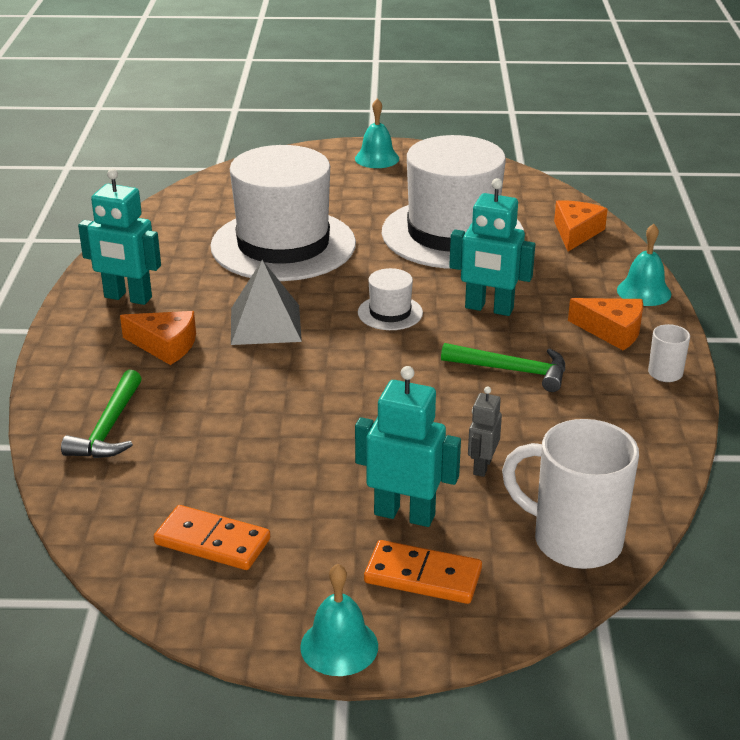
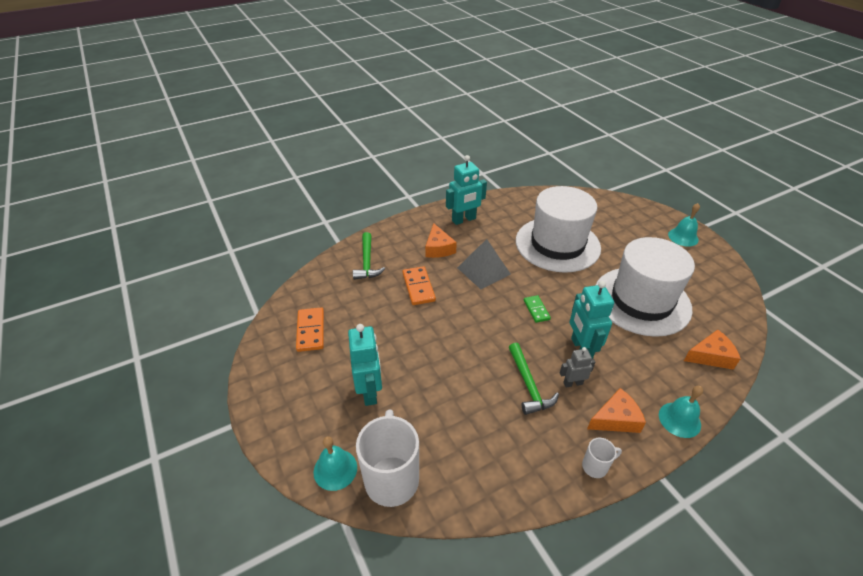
camera: 60 degrees right, 10 degrees up
(109, 427) = (367, 262): green hammer -> green hammer turned 75 degrees counterclockwise
(127, 298) = (464, 220): turquoise robot -> turquoise robot turned 105 degrees counterclockwise
(339, 646) = (262, 408): turquoise bell -> turquoise bell (335, 469)
(390, 313) = (536, 310): white hat -> green domino
(423, 576) = (326, 419): orange domino -> orange domino (418, 287)
(482, 466) = (430, 407): grey robot -> grey robot (572, 383)
(612, 331) = (615, 419): orange cheese -> orange cheese turned 105 degrees counterclockwise

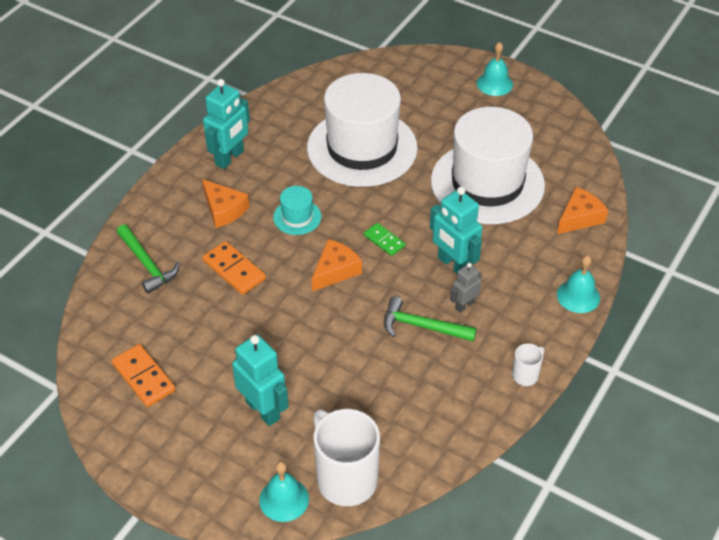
camera: 30 degrees left, 5 degrees up
(483, 270) = (297, 217): grey pyramid -> turquoise hat
(528, 384) = (422, 326): green hammer -> green hammer turned 150 degrees clockwise
(615, 419) = (522, 322): orange cheese -> orange cheese (335, 271)

